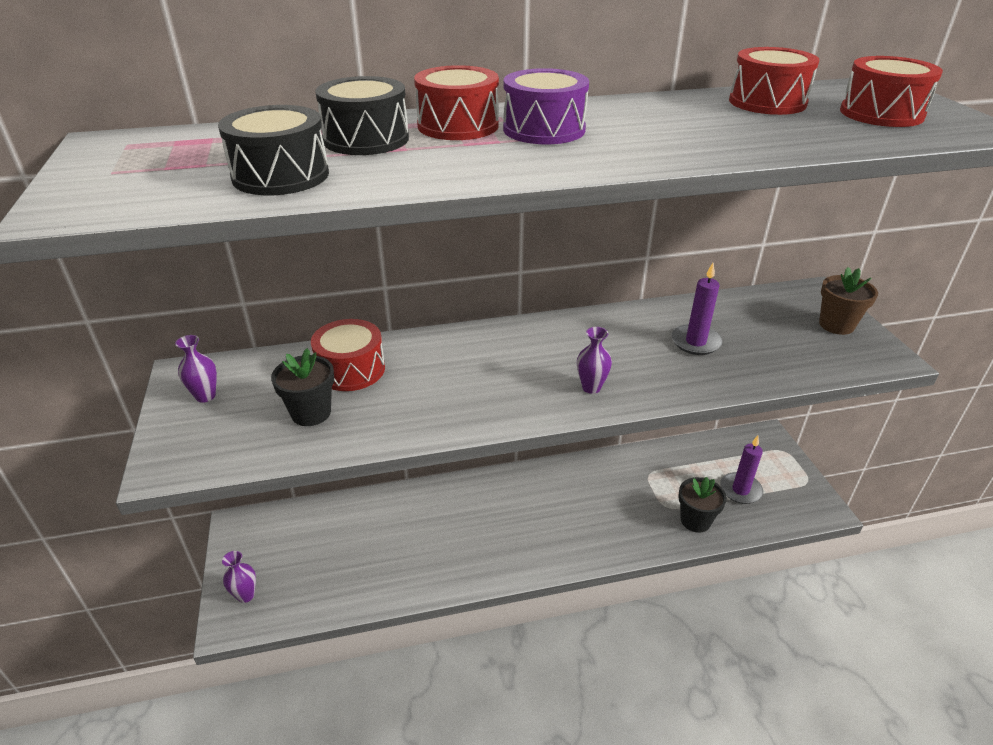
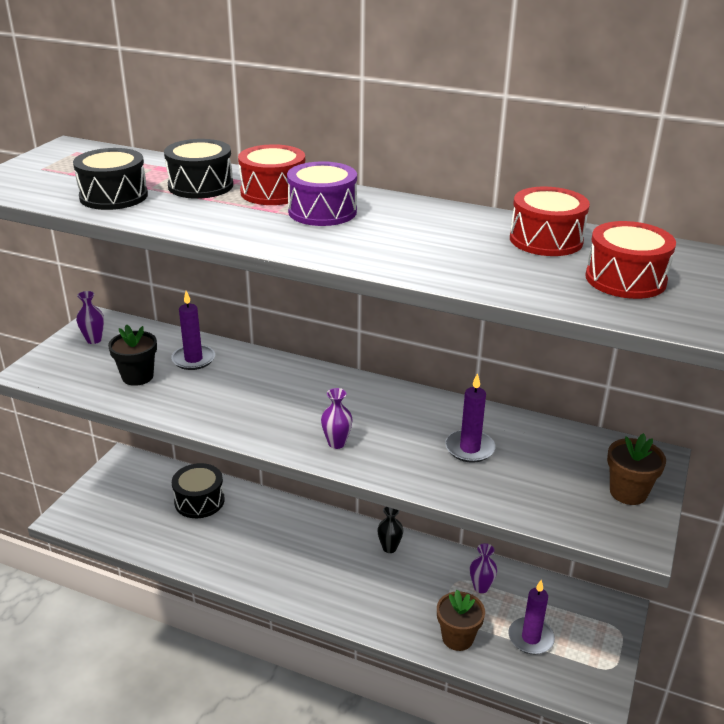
camera: 35 degrees right, 5 degrees down
(245, 595) = (87, 507): purple vase -> purple vase (481, 587)
(351, 370) = (193, 359): red drum -> purple candle
(363, 525) = (199, 501): none -> black drum
(572, 476) = (389, 548): none -> black vase
(695, 520) = (457, 638): black flower pot -> brown flower pot

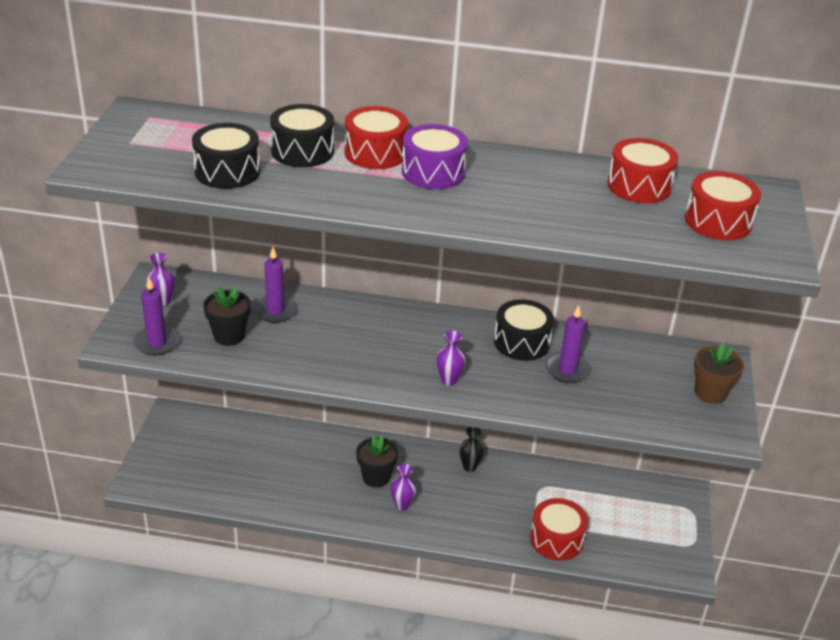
camera: 15 degrees left, 5 degrees up
(199, 501) = (269, 447): black drum -> black drum (522, 342)
(291, 545) = (376, 477): none -> black flower pot
(457, 638) = (556, 539): brown flower pot -> red drum
(481, 587) = (563, 491): purple vase -> purple vase (402, 505)
(530, 638) = (619, 529): purple candle -> purple candle (157, 343)

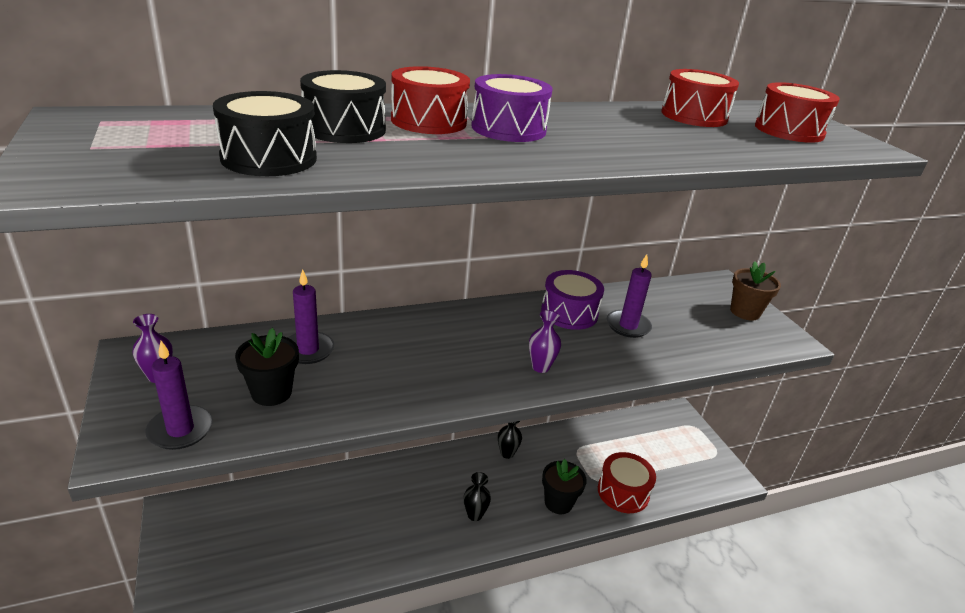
camera: 30 degrees left, 5 degrees down
(376, 477) = (432, 496): black flower pot -> black flower pot (558, 502)
(402, 505) = (475, 515): purple vase -> black vase
(522, 342) = (569, 313): black drum -> purple drum

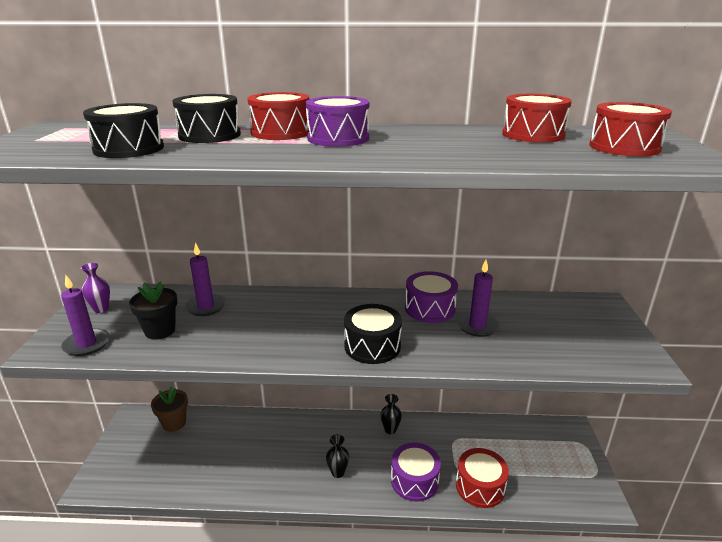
camera: 25 degrees right, 5 degrees down
(540, 367) = (372, 346): purple vase -> black drum
(558, 502) = (414, 480): black flower pot -> purple drum
(745, 312) = (610, 331): brown flower pot -> brown flower pot (174, 423)

